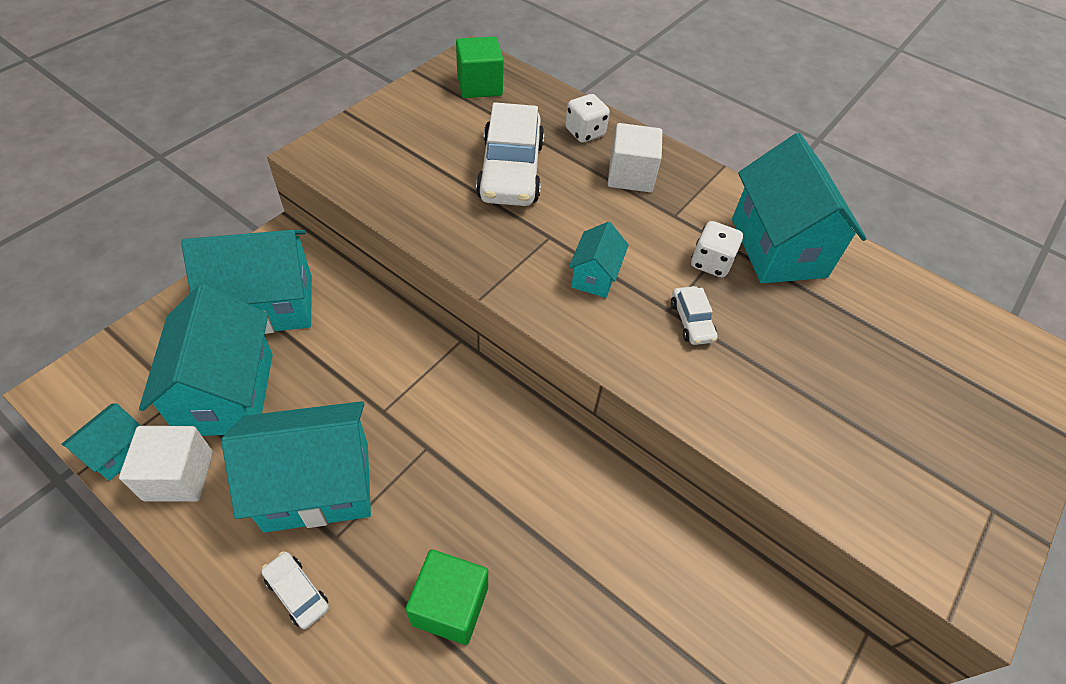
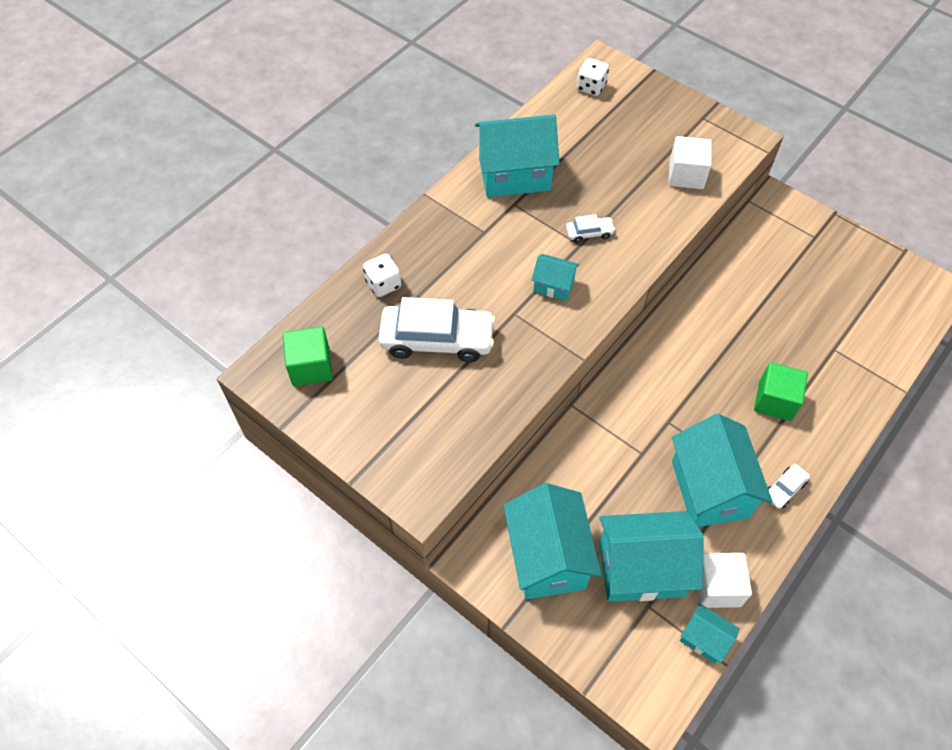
camera: 85 degrees left, 5 degrees up
(630, 175) = (439, 256): white cube -> white cube (686, 175)
(711, 263) = (533, 215): white dice -> white dice (591, 87)

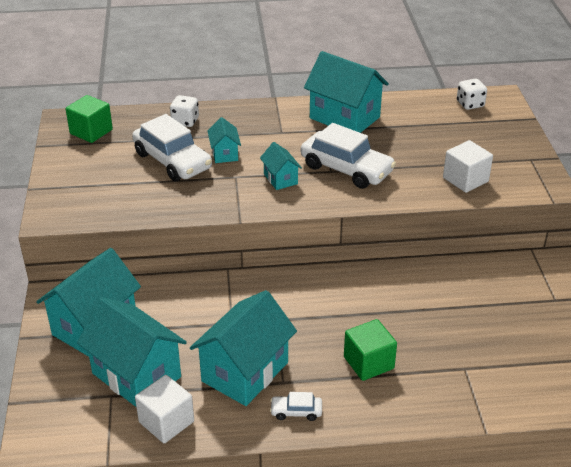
camera: 45 degrees right, 20 degrees down
(589, 233) = (346, 169): white car -> white car, size x2.22
(704, 639) = (115, 439): turquoise house -> turquoise house (224, 154)

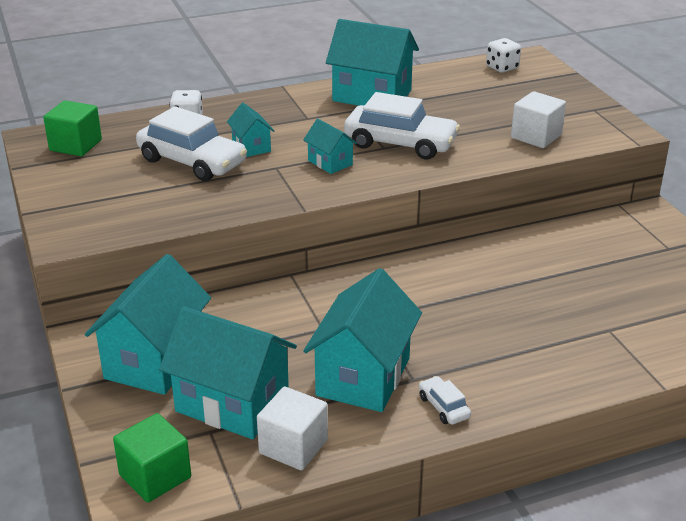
camera: 15 degrees left, 5 degrees down
(296, 411) = (444, 407): white car -> white car turned 75 degrees clockwise
(368, 363) = (501, 342): green cube -> green cube (155, 476)

